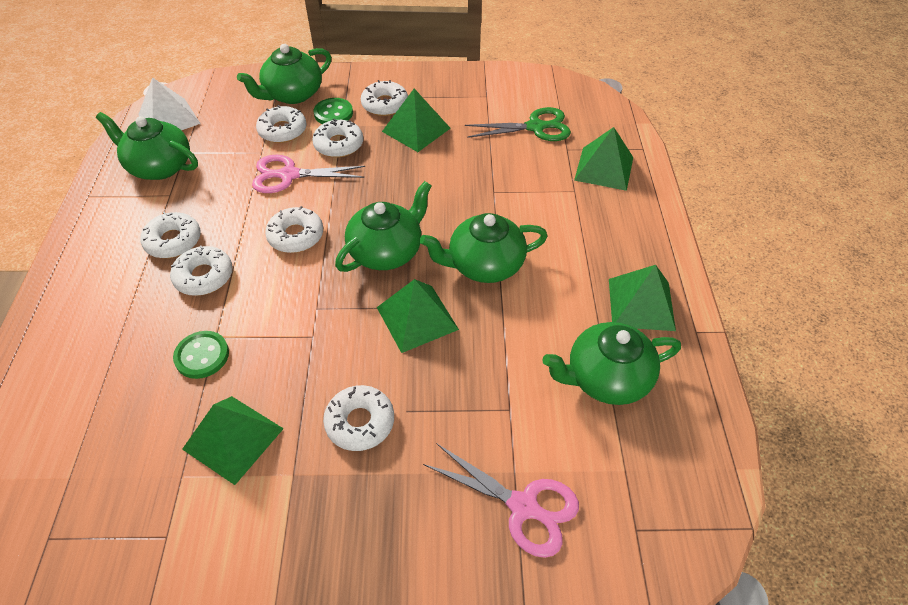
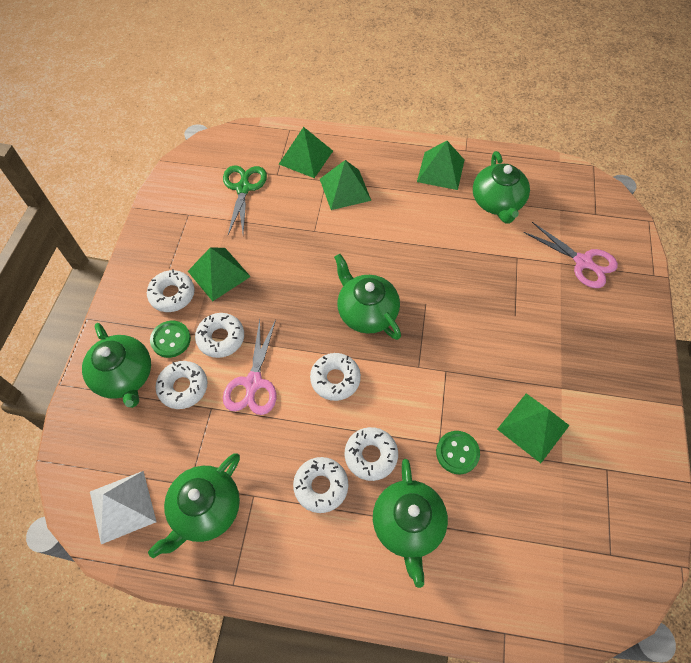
camera: 80 degrees left, 10 degrees up
(360, 422) = (523, 344): white donut -> none
(417, 318) = (437, 299): green pyramid -> green pyramid (345, 189)
(484, 265) = (392, 250): green teapot -> green teapot (408, 525)
(524, 507) = (583, 262): pink scissors -> pink scissors turned 90 degrees clockwise

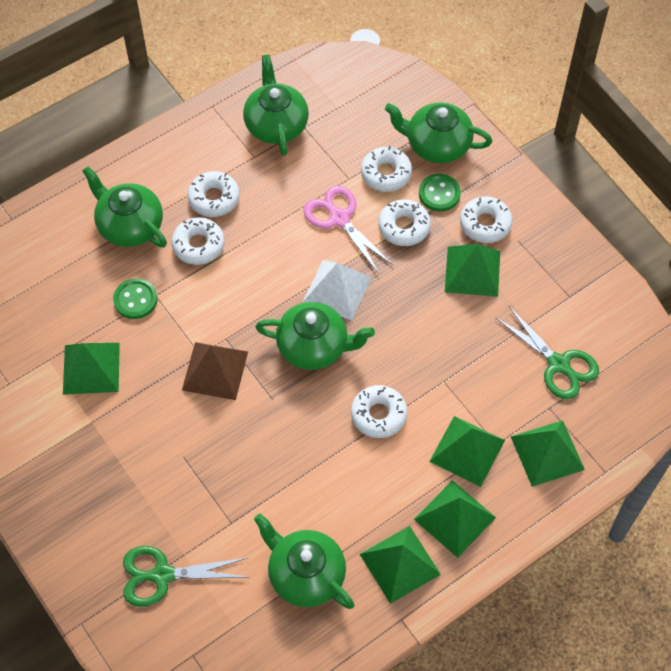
camera: 135 degrees right, 0 degrees up
(122, 506) = (331, 83): white pyramid -> white pyramid (337, 289)
(335, 379) = (281, 273): white donut -> white donut (378, 415)
(389, 167) = (454, 518): none -> green pyramid
(446, 351) = (215, 370): none -> brown pyramid
(583, 262) = (162, 575): pink scissors -> green scissors

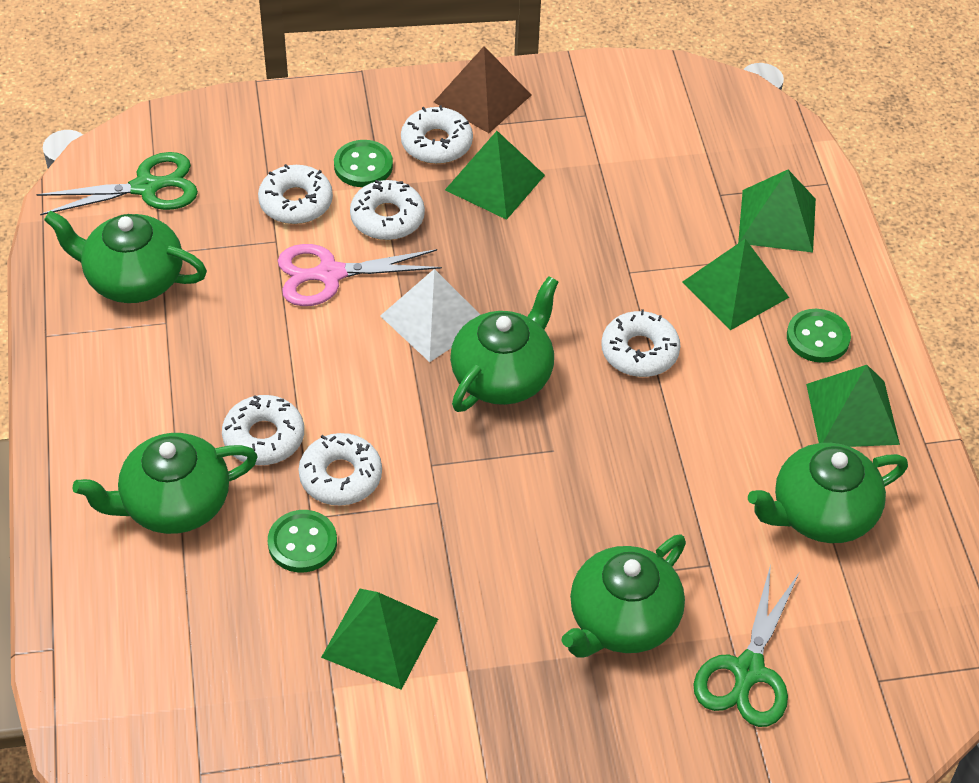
camera: 65 degrees left, 10 degrees down
(214, 198) = (200, 391): white donut -> white donut (340, 476)
(215, 370) = (473, 495): brown pyramid -> brown pyramid (482, 98)
(437, 145) = (290, 138): green teapot -> green teapot (622, 620)
(454, 518) = (818, 338): green pyramid -> green button
(559, 365) = (669, 162): green scissors -> green scissors (147, 187)

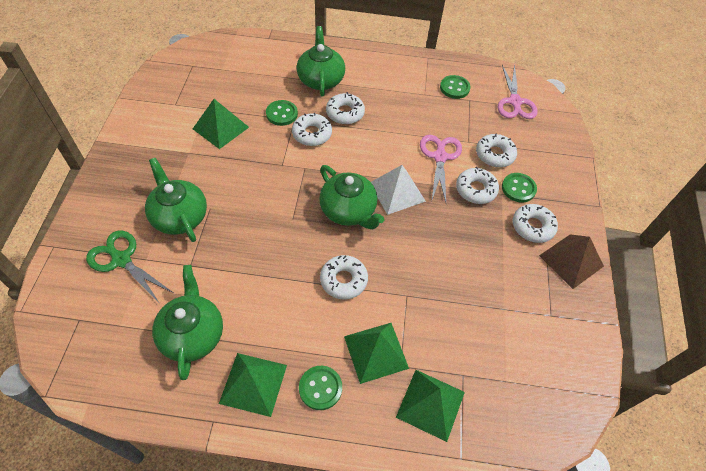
camera: 105 degrees right, 5 degrees up
(133, 279) = (454, 88): green teapot -> green button
(147, 187) = (515, 102): green scissors -> pink scissors
(494, 182) = (495, 247): green pyramid -> none

